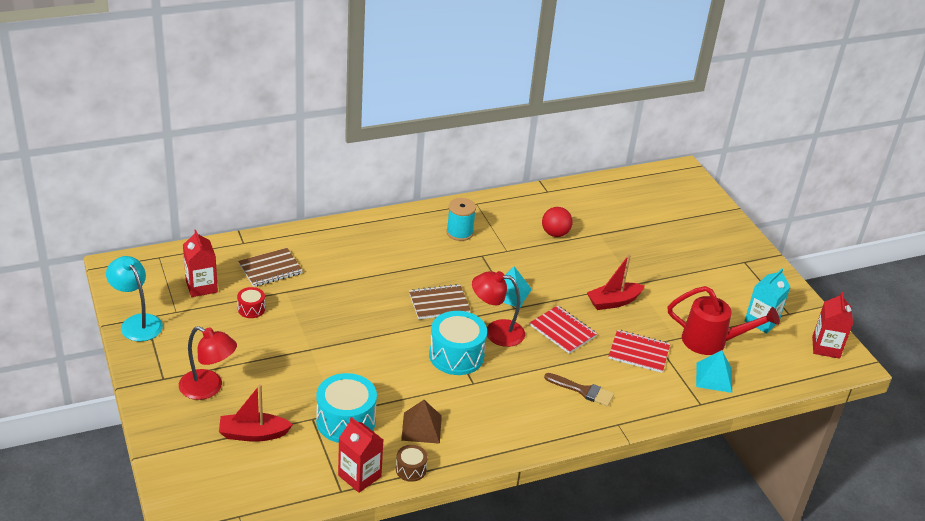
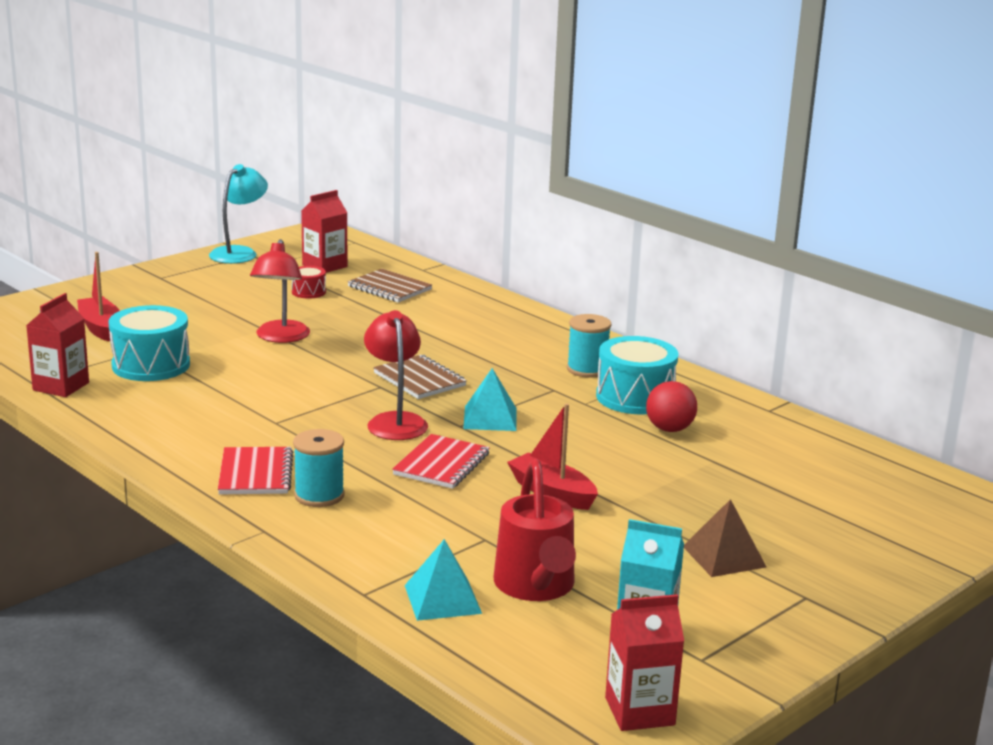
camera: 70 degrees right, 15 degrees down
(208, 388) = (159, 297): red lamp -> red lamp (281, 337)
(411, 469) = (87, 411): brown drum -> none
(421, 427) = (167, 405): brown pyramid -> brown pyramid (724, 556)
(456, 355) = (322, 404): turquoise drum -> turquoise drum (635, 397)
(583, 390) = (319, 495): brown brush -> turquoise spool
(638, 353) = (446, 527): red notebook -> red notebook (255, 474)

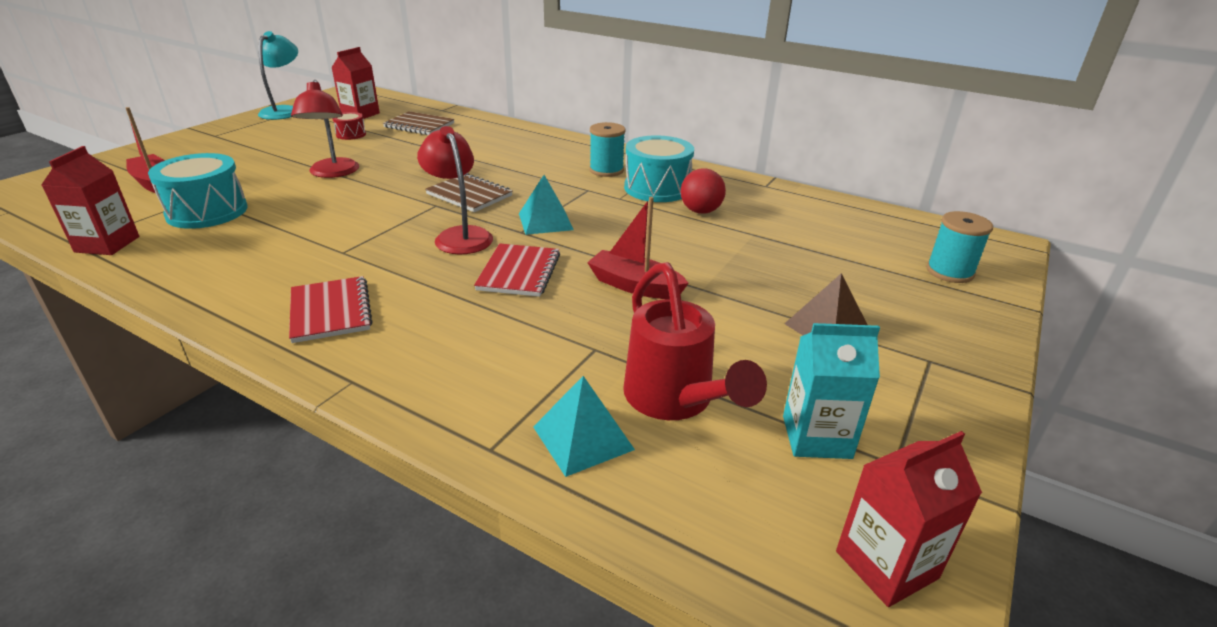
camera: 15 degrees left, 10 degrees up
(319, 495) = (405, 326): turquoise spool -> turquoise spool (949, 272)

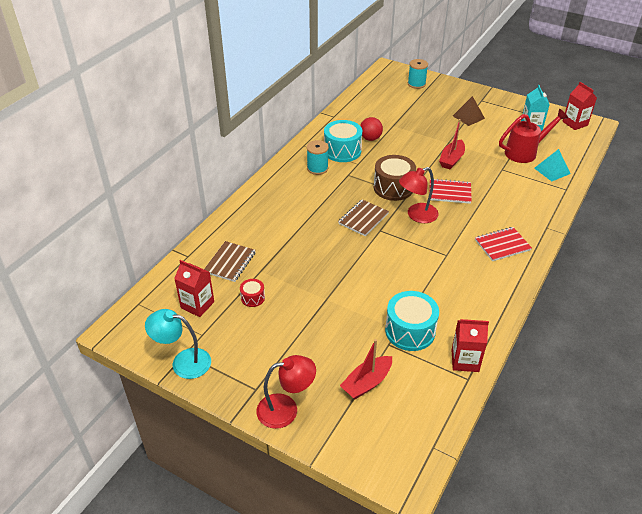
camera: 90 degrees left, 10 degrees up
(333, 173) = (336, 287): red lamp -> red lamp (286, 409)
(545, 221) = (393, 188): turquoise pyramid -> brown drum

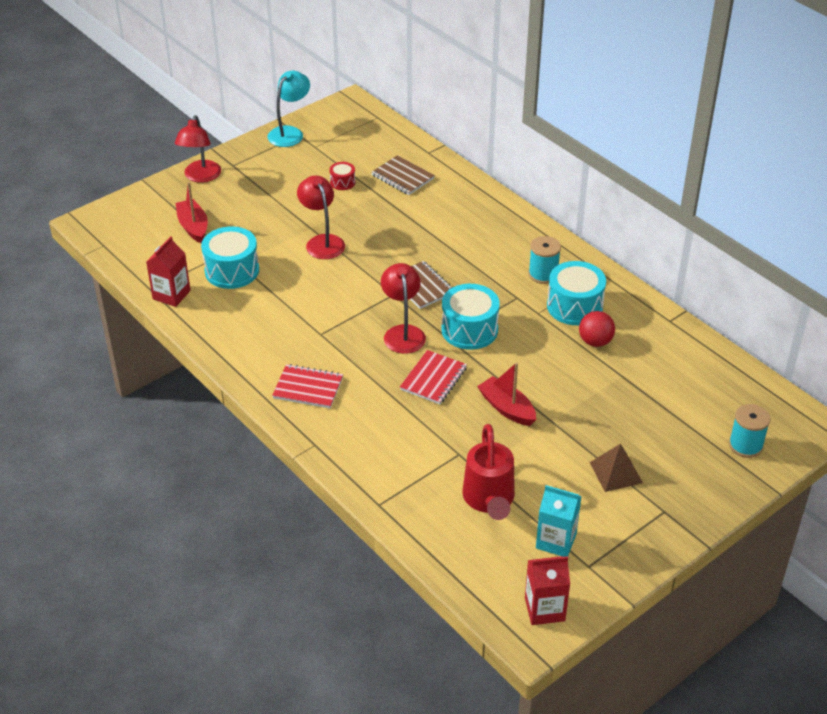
camera: 110 degrees right, 0 degrees up
(197, 305) = (354, 149): red carton -> none
(341, 286) = (322, 242): none -> red lamp
(393, 188) = (469, 330): brown drum -> turquoise drum
(502, 245) = (308, 388): red notebook -> red notebook turned 75 degrees counterclockwise
(552, 171) = (428, 510): turquoise pyramid -> none

